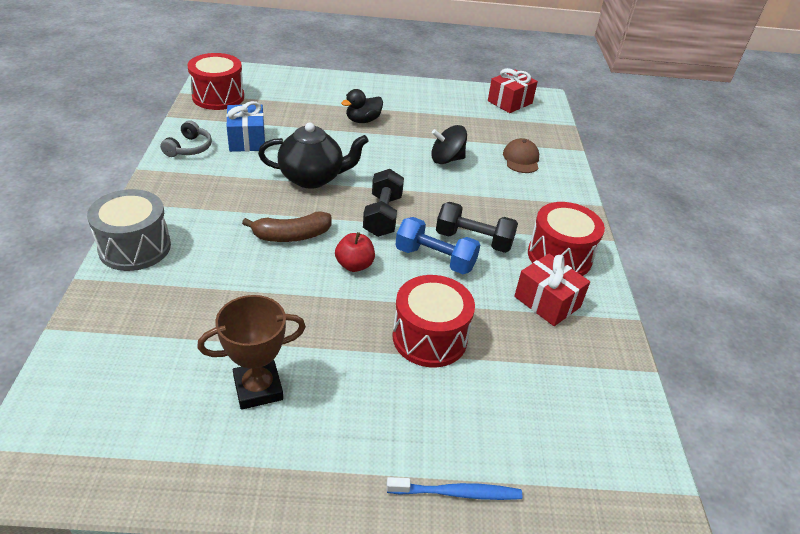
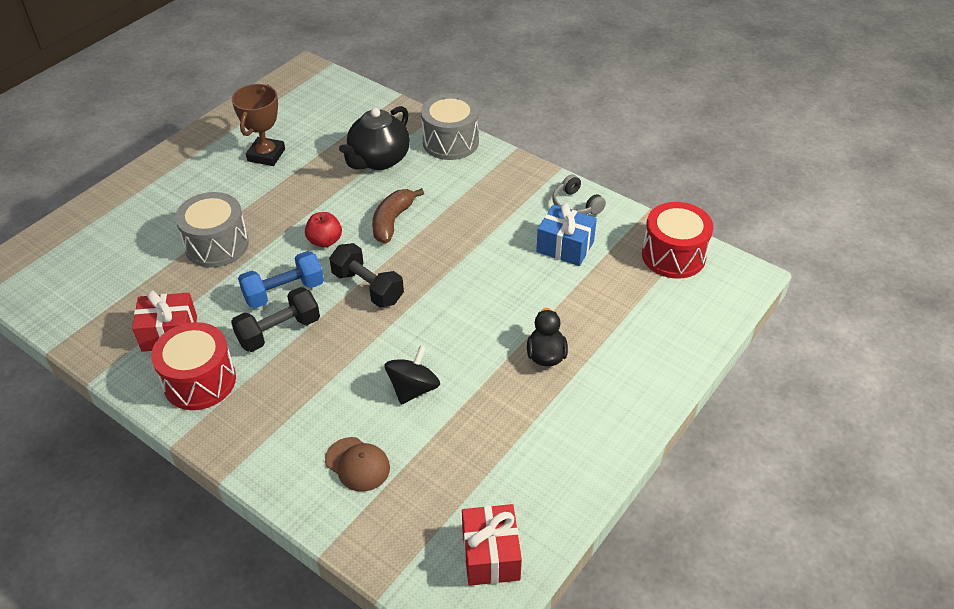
camera: 130 degrees right, 5 degrees up
(312, 178) = (463, 266): black teapot -> black teapot (378, 160)
(429, 338) = (217, 245): red drum -> grey drum
(457, 493) = (113, 199): blue toothbrush -> none

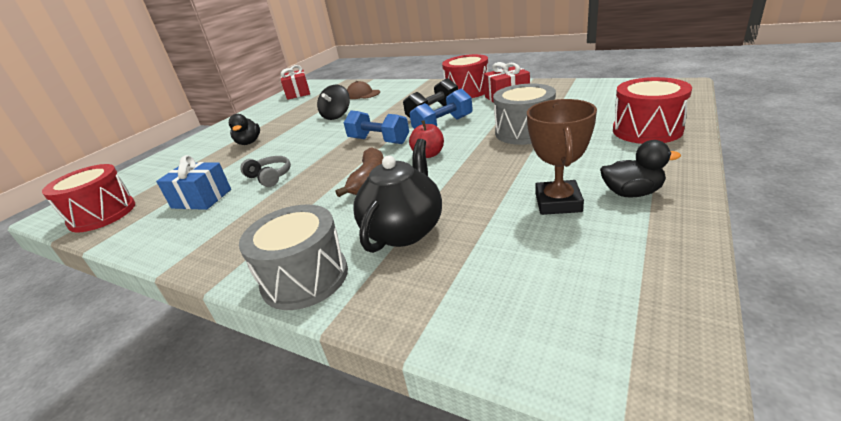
camera: 175 degrees right, 15 degrees down
(125, 208) = (647, 130): none -> red drum
(216, 150) = (632, 193): none -> black duck
(368, 287) = (379, 141): black dumbbell -> blue dumbbell
(576, 205) = (167, 235): grey headphones -> grey headphones (270, 177)

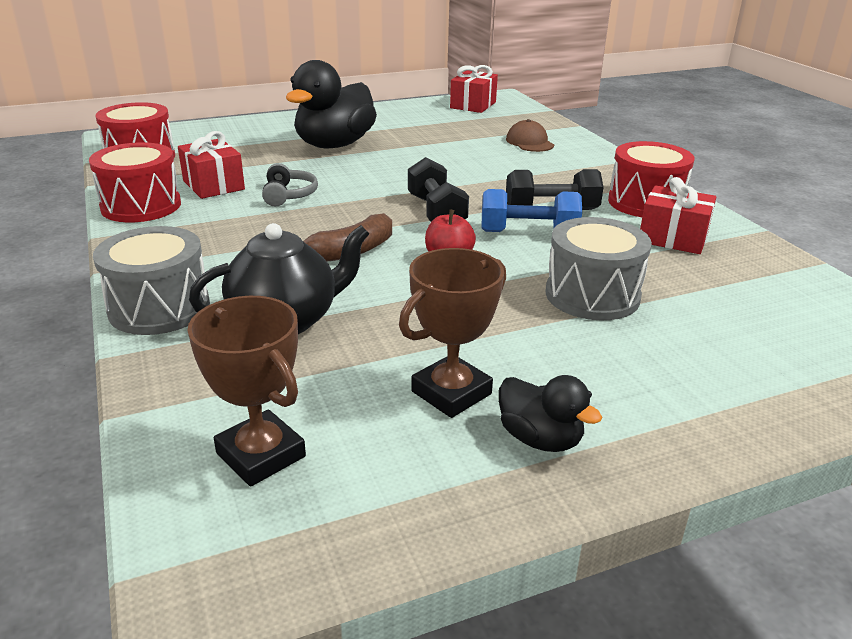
camera: 35 degrees right, 0 degrees up
(201, 199) = (213, 185): blue gift -> red gift
(249, 142) = (334, 145): black duck -> black duck, size x1.98
(337, 115) = (456, 157): black spinning top -> none
(379, 141) = (436, 212): blue dumbbell -> black dumbbell
(539, 298) = (260, 455): none -> brown trophy
(647, 130) = (736, 389): red drum -> red drum (141, 206)

